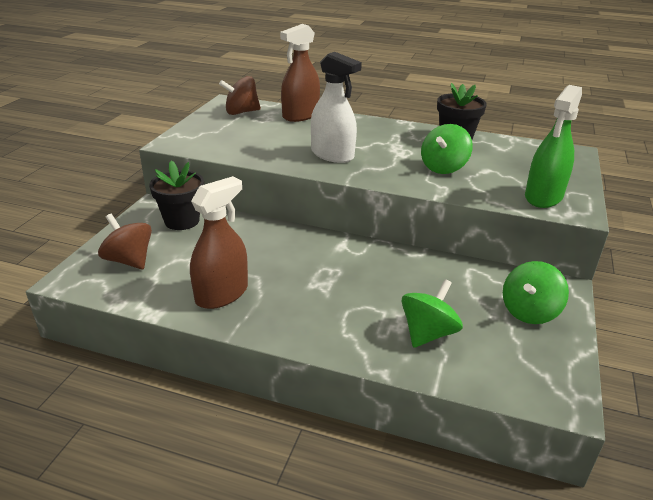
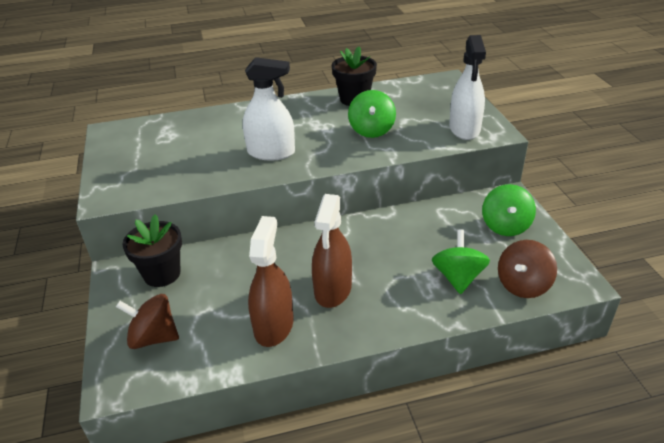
camera: 30 degrees left, 5 degrees up
(241, 112) = (136, 138): brown spinning top -> brown spinning top (523, 285)
(300, 115) = (198, 121): brown spray bottle -> brown spray bottle (333, 289)
(543, 197) = (464, 129): green spray bottle -> white spray bottle

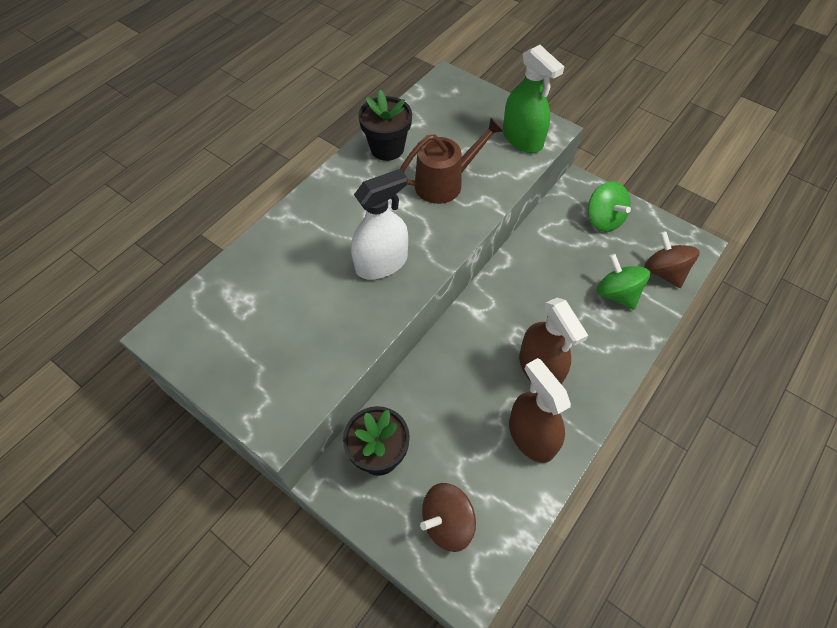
camera: 40 degrees left, 20 degrees up
(371, 130) = (445, 182): green spinning top -> brown watering can
(464, 129) = (522, 139): white spray bottle -> green spray bottle
(523, 285) = (664, 272): brown spinning top -> brown spinning top turned 150 degrees clockwise

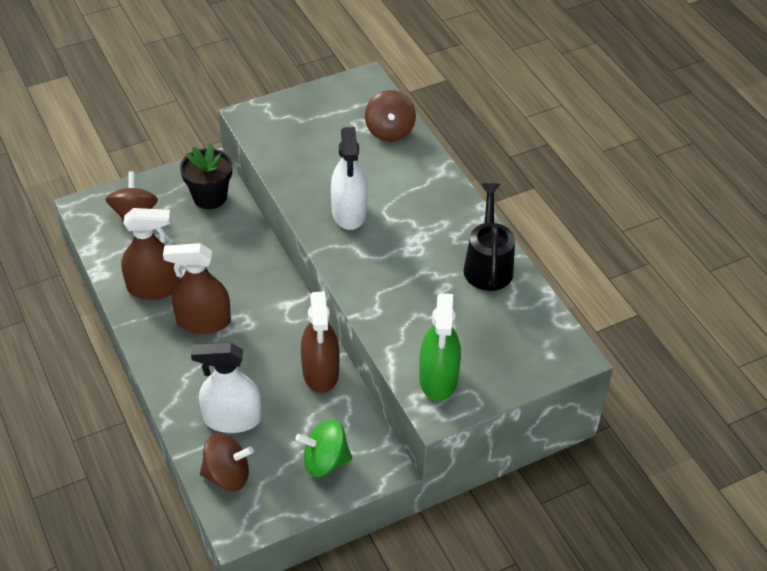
camera: 115 degrees right, 10 degrees down
(244, 278) = (389, 131): none -> brown spinning top
(387, 148) = (487, 264): black flower pot -> black watering can
(445, 182) = (414, 290): brown watering can -> none
(522, 139) = (438, 378): green spray bottle -> green spray bottle turned 75 degrees counterclockwise
(529, 256) = (320, 372): none -> brown spray bottle
(617, 294) = (232, 419): green spinning top -> white spray bottle

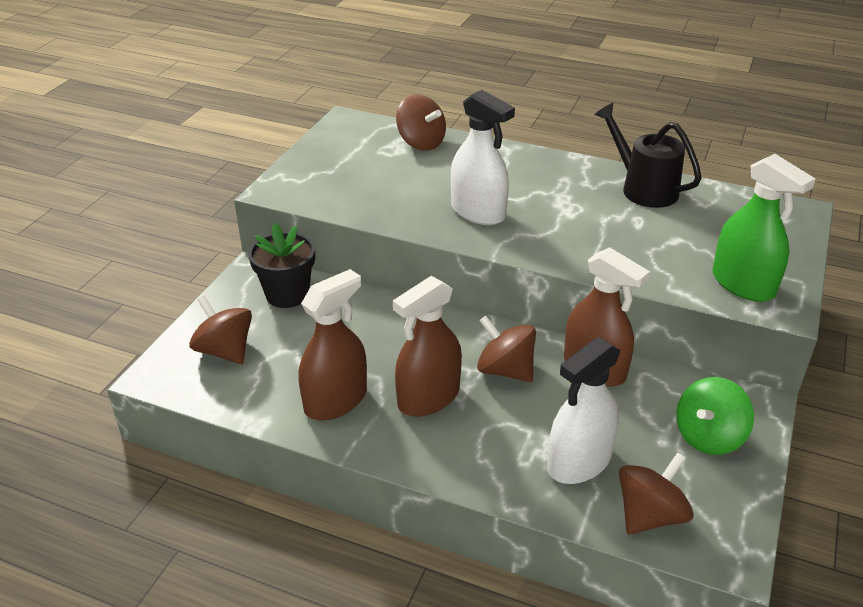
camera: 40 degrees left, 10 degrees down
(267, 335) = (505, 370): none -> brown spinning top

